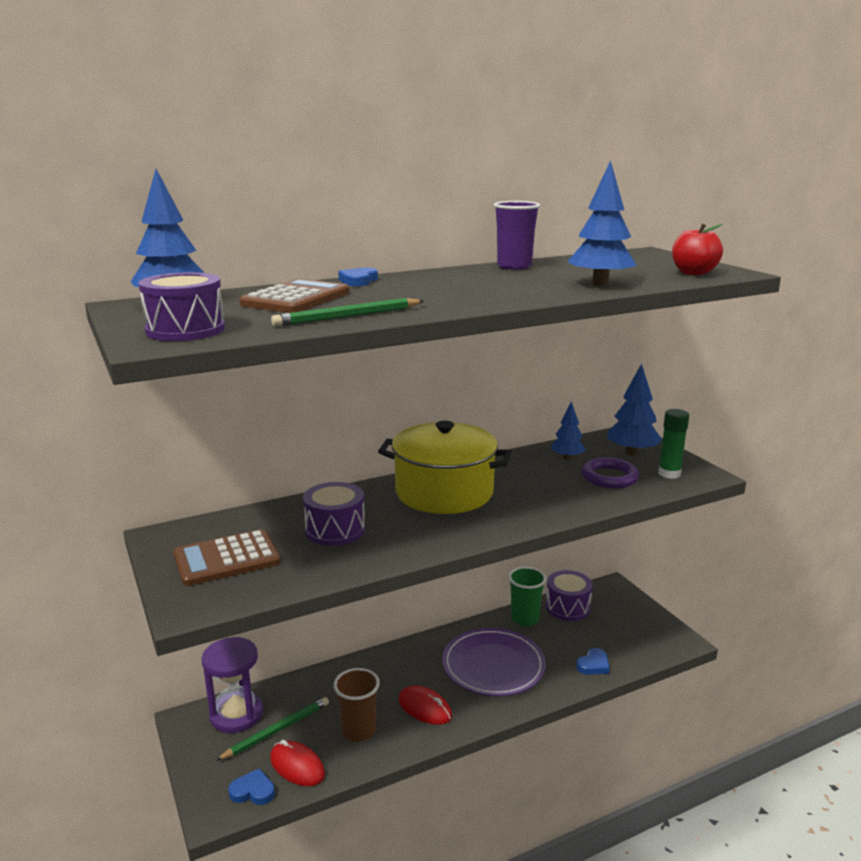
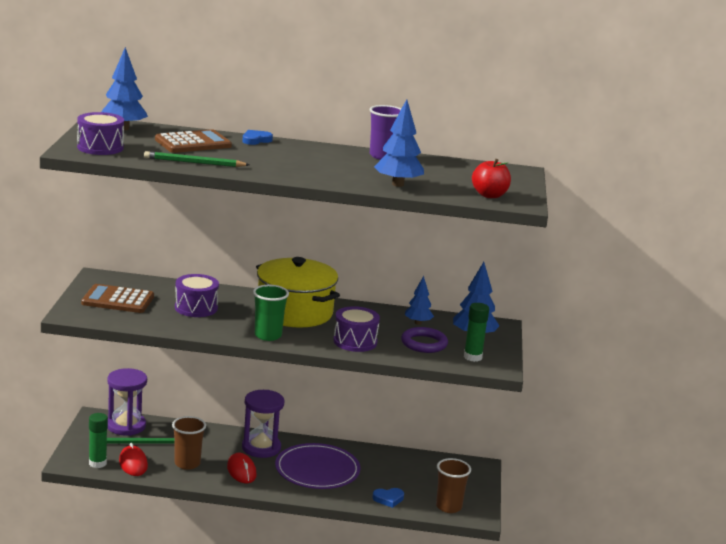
camera: 30 degrees right, 0 degrees up
(253, 791) = (97, 463): blue heart -> green glue stick
(411, 666) = (261, 448): none -> purple hourglass
(524, 619) = (378, 456): green cup -> green cup (268, 335)
(567, 607) = (422, 463): purple drum -> purple drum (355, 341)
(649, 645) = (448, 507): none -> brown cup

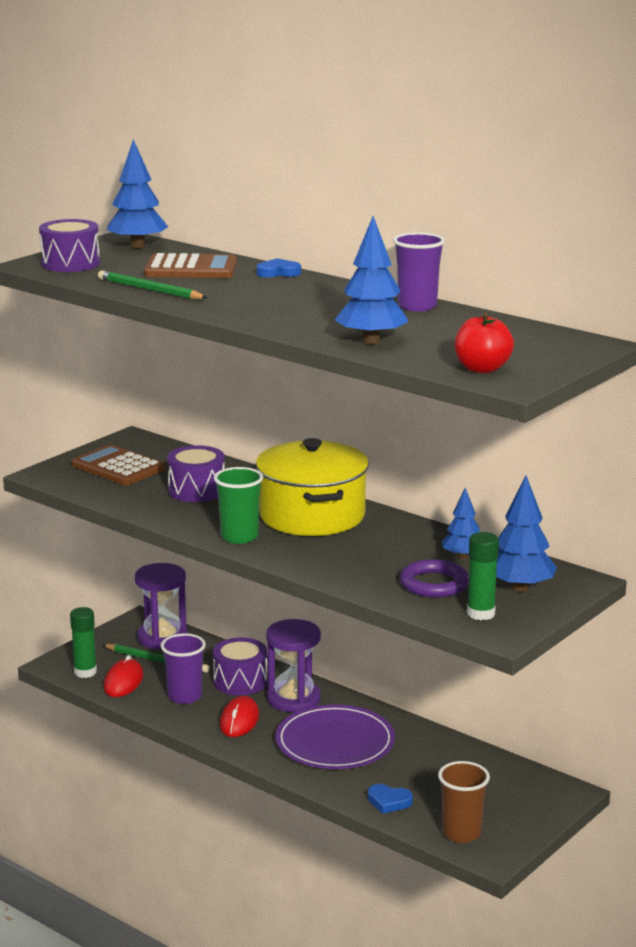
camera: 35 degrees right, 0 degrees up
(187, 463) = (184, 696): brown cup -> purple cup
(355, 341) = (342, 564): purple drum -> purple drum (240, 681)

